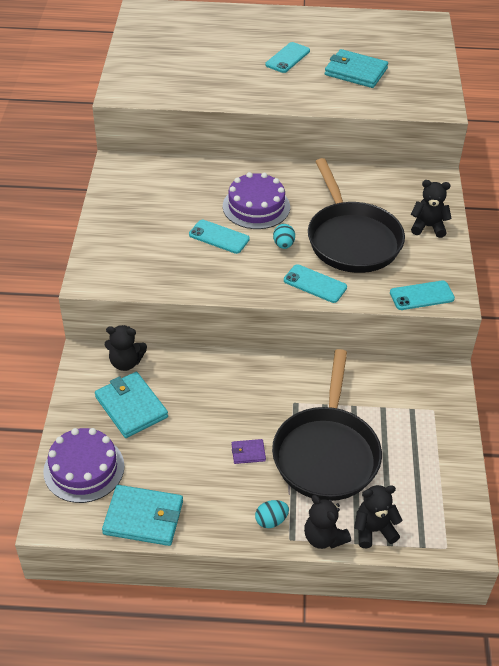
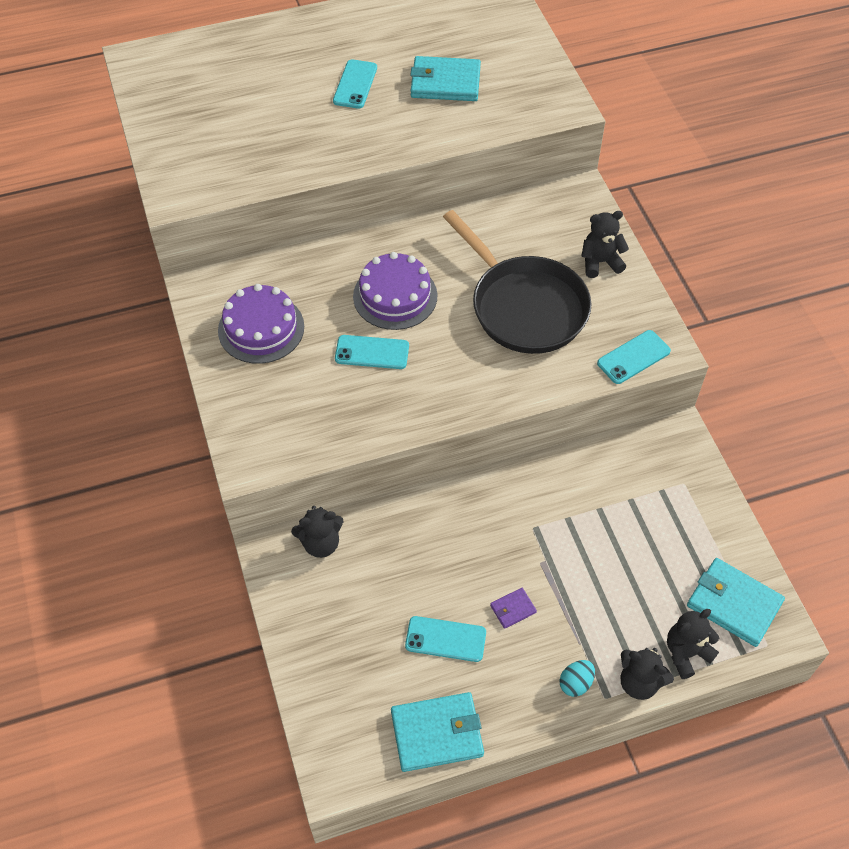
camera: 20 degrees left, 10 degrees up
(84, 468) = (340, 698): purple cake -> purple cake (261, 328)
(131, 407) = (355, 599): turquoise wallet -> turquoise wallet (734, 604)
(283, 245) = (451, 339): turquoise egg -> none
(315, 284) = (511, 381): turquoise phone -> turquoise phone (445, 639)
(326, 453) = (596, 578): black pan -> none

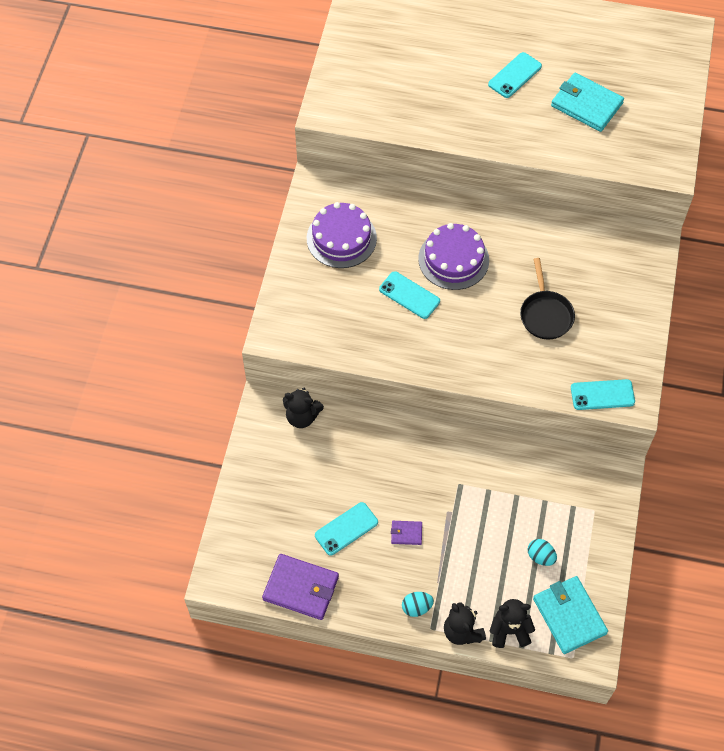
camera: 30 degrees right, 5 degrees up
(437, 733) = (301, 588): turquoise wallet -> purple wallet
(445, 639) = (346, 529): turquoise phone -> turquoise phone turned 75 degrees counterclockwise
(524, 306) = (545, 314): black pan -> black pan, size x0.55
(600, 262) = (629, 307): black teddy bear -> none
(664, 558) = (540, 556): none -> turquoise egg

